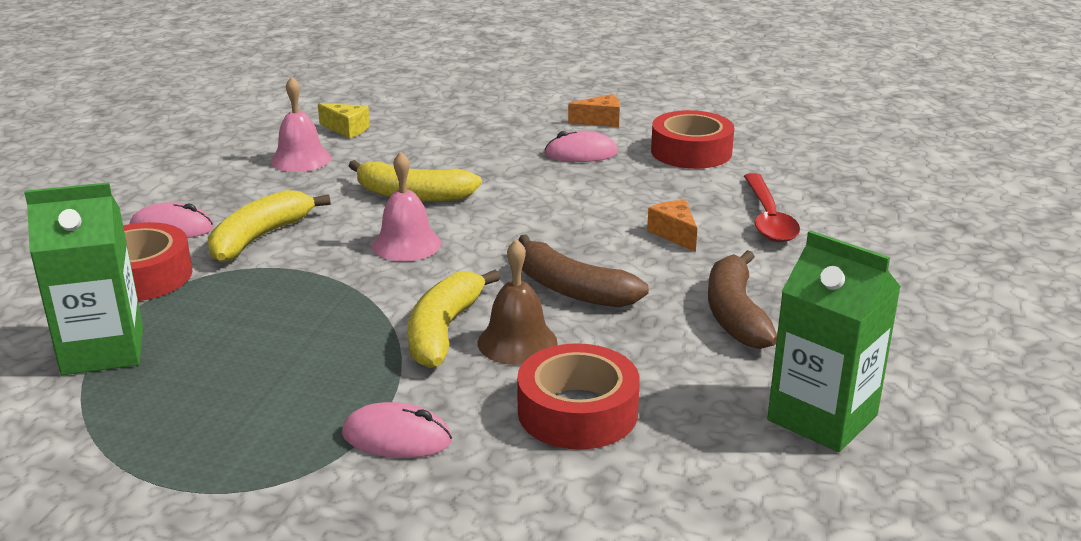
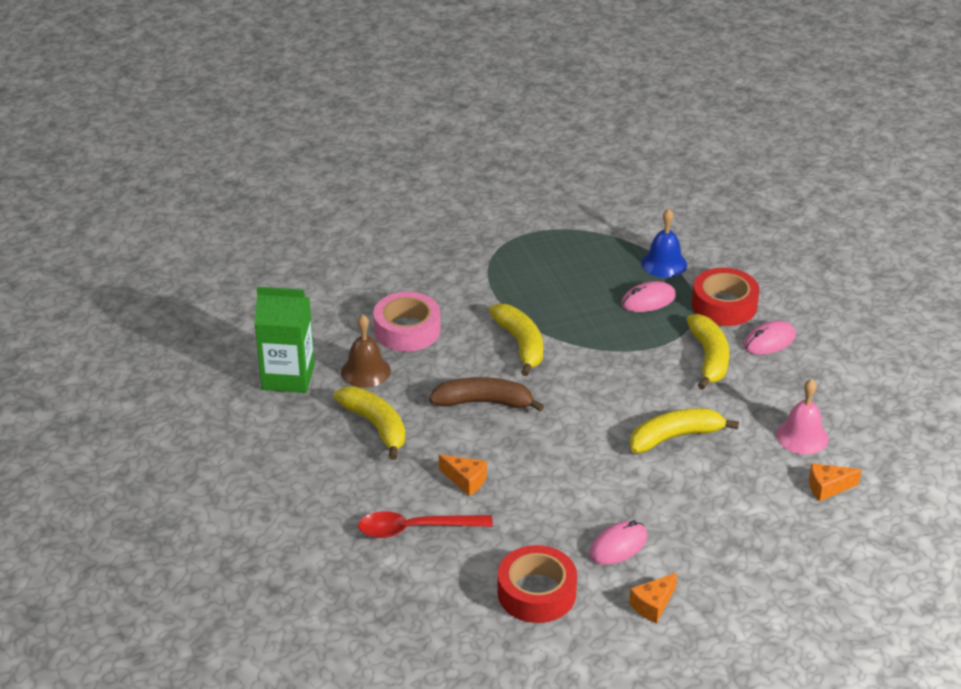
camera: 145 degrees right, 10 degrees up
(103, 350) = (664, 263): green carton -> blue bell
(347, 129) = (827, 488): yellow cheese -> orange cheese
(397, 437) = (474, 285): pink mouse -> pink mouse (648, 300)
(406, 244) = (619, 392): pink bell -> none
(517, 342) = (476, 354): brown bell -> brown bell (365, 371)
(577, 412) = (407, 330): red tape -> pink tape
(735, 314) = (376, 426): brown banana -> yellow banana
(768, 218) = (415, 529): red spoon -> red spoon turned 60 degrees counterclockwise

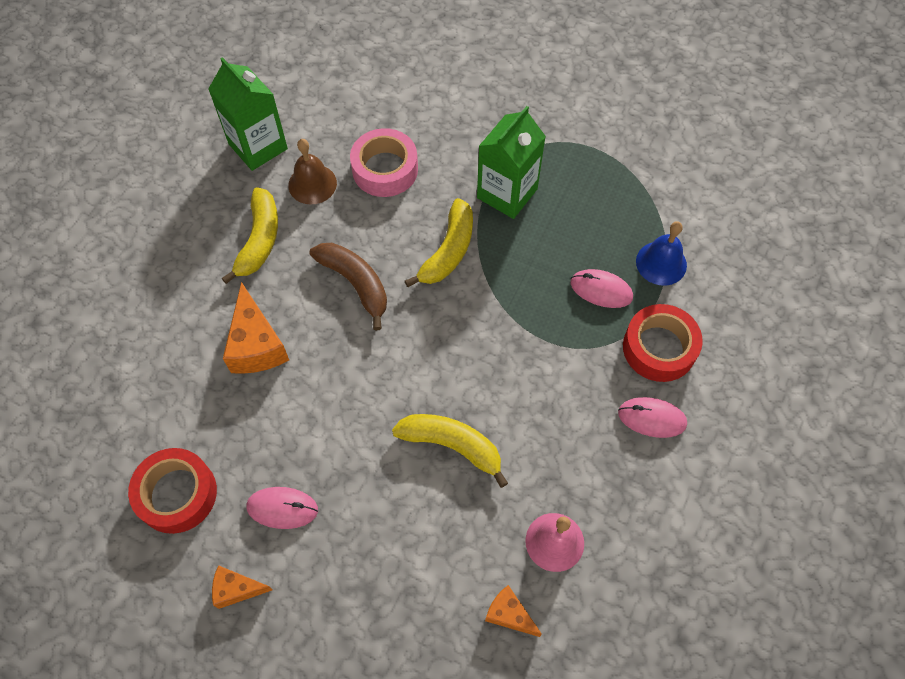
camera: 45 degrees right, 25 degrees up
(415, 529) = (173, 357): red spoon -> none
(466, 480) = (256, 345): orange cheese -> orange cheese, size x1.73
(513, 290) = (507, 193): none -> green carton
(709, 358) = (578, 391): yellow banana -> none

